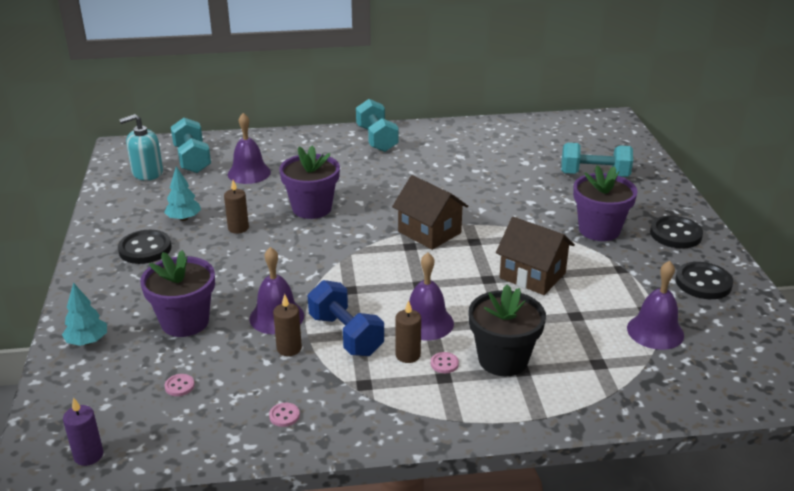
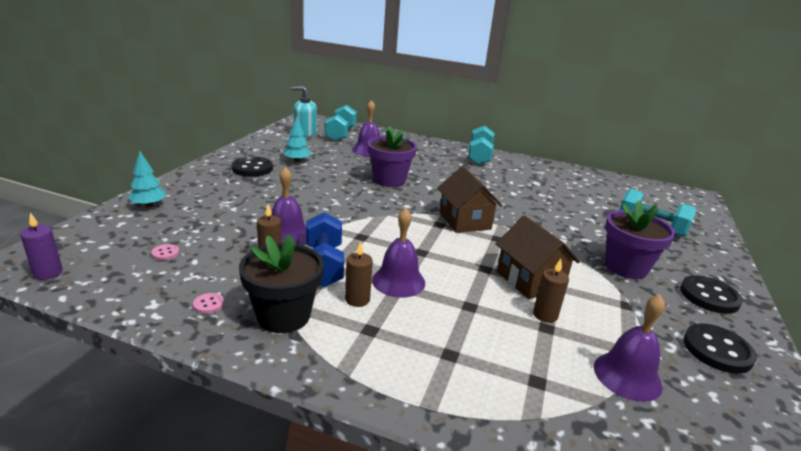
camera: 25 degrees right, 5 degrees down
(185, 322) = (222, 216): purple flower pot -> none
(238, 228) = (325, 176): brown candle -> brown candle (545, 315)
(444, 364) = (382, 319): pink button -> none
(503, 359) = (440, 337): black flower pot -> black flower pot (283, 316)

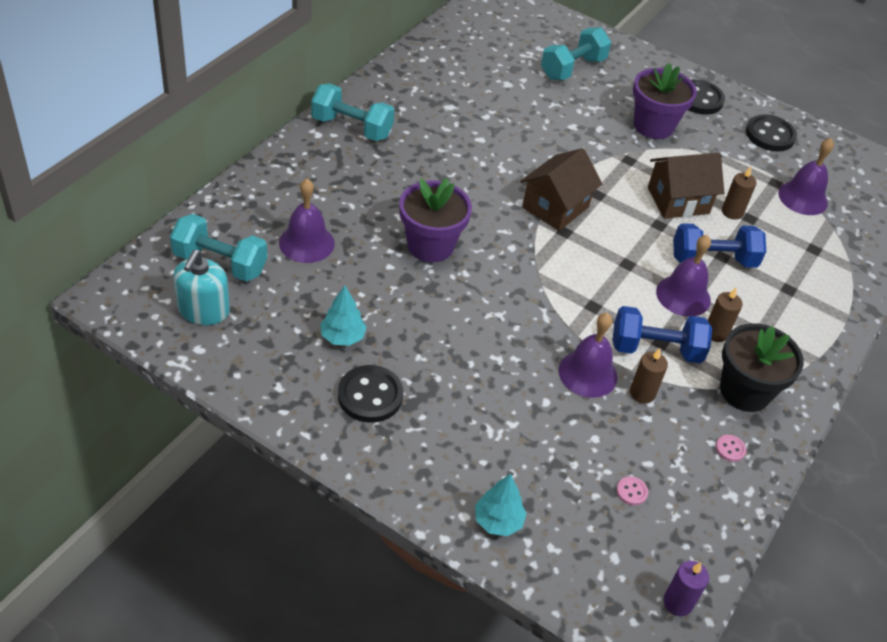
camera: 80 degrees left, 20 degrees up
(459, 300) = (713, 260): none -> blue dumbbell
(465, 221) = (555, 207): brown house -> brown house turned 45 degrees counterclockwise

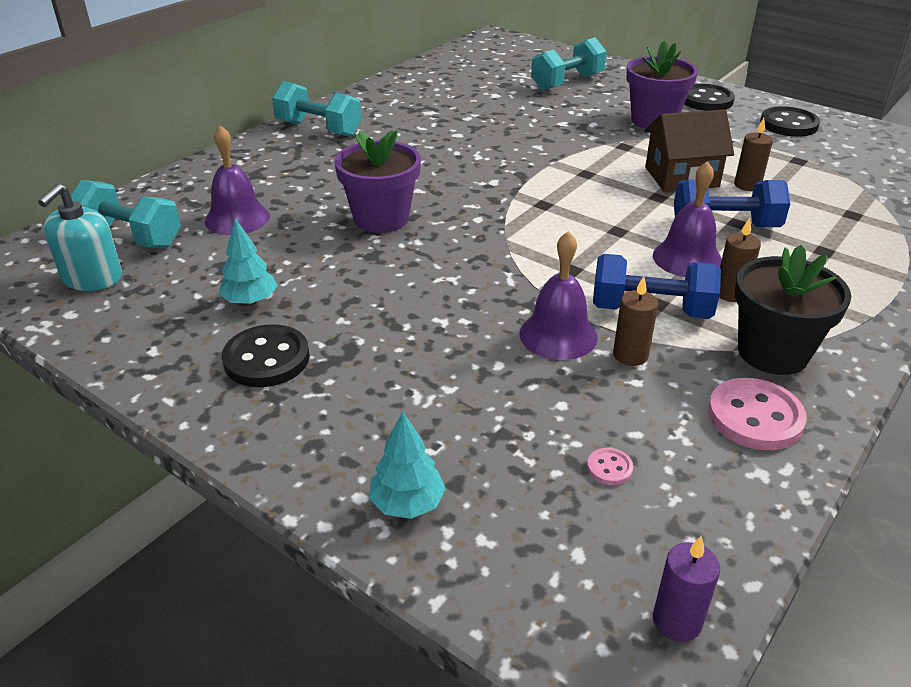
camera: 10 degrees right, 10 degrees down
(555, 207) = (535, 185): brown house -> none
(730, 449) = (755, 417): pink button -> pink button, size x2.18
(803, 198) = (833, 172): purple bell -> none

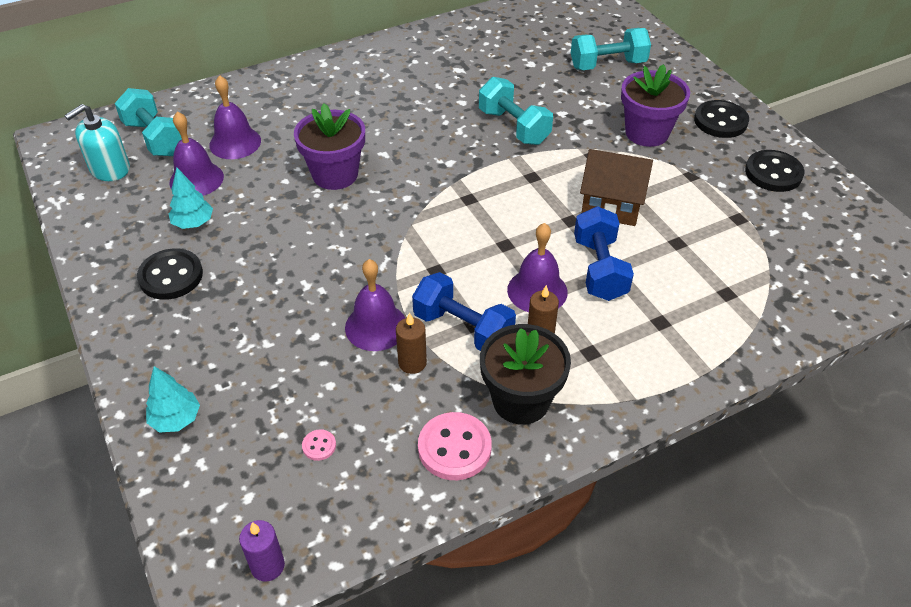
camera: 25 degrees right, 10 degrees up
(218, 261) = (196, 179): none -> purple bell
(318, 129) = (356, 65): turquoise dumbbell -> turquoise dumbbell (513, 127)
(725, 226) = (599, 269): blue dumbbell -> blue dumbbell turned 60 degrees clockwise
(747, 185) = (662, 232): brown candle -> none

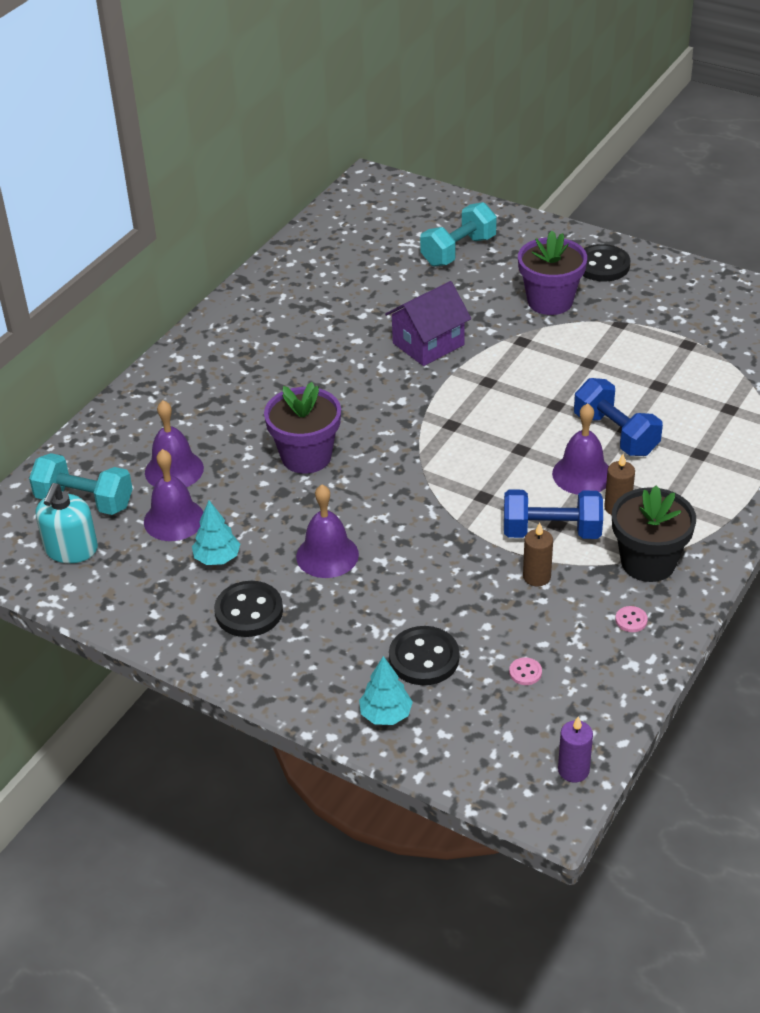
camera: 30 degrees left, 5 degrees down
(376, 326) = (478, 564): purple bell -> purple bell (327, 555)
(454, 448) = (631, 620): pink button -> pink button, size x0.46
(513, 127) = (428, 344): turquoise dumbbell -> purple house
(611, 205) = (577, 377): brown house -> none
(773, 173) = (683, 294): black button -> black button (424, 658)

